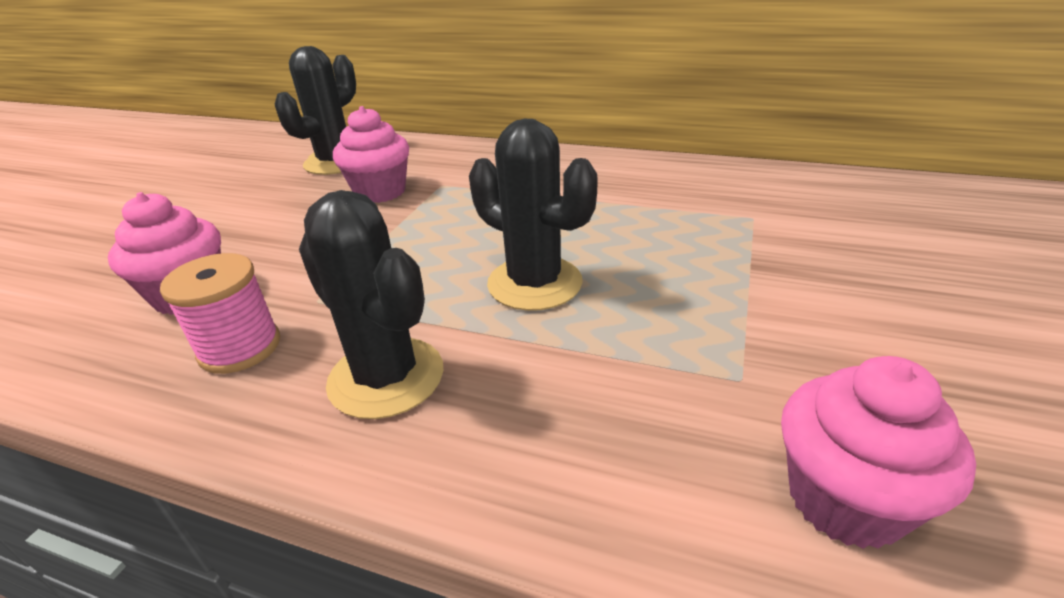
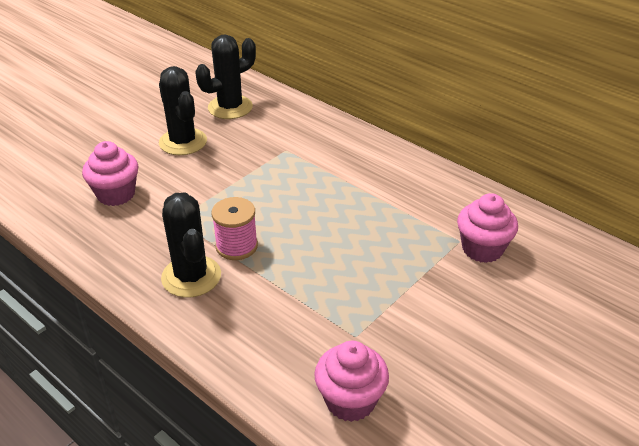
camera: 20 degrees right, 5 degrees up
(240, 347) = (131, 236): pink spool -> pink spool (236, 246)
(380, 192) = (245, 145): pink cupcake -> pink cupcake (482, 249)
(534, 283) = (294, 246): black cactus -> black cactus (183, 142)

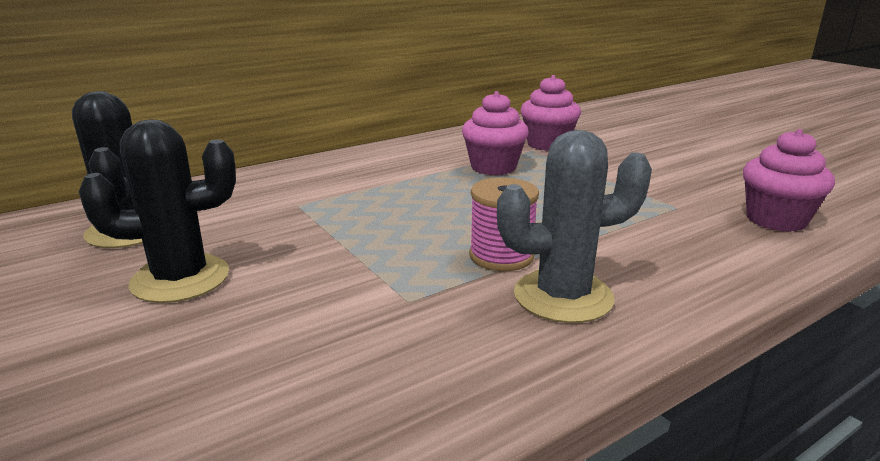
camera: 75 degrees left, 15 degrees down
(116, 194) = (283, 364): pink cupcake -> pink cupcake (493, 167)
(191, 276) = (563, 296): black cactus -> grey cactus

